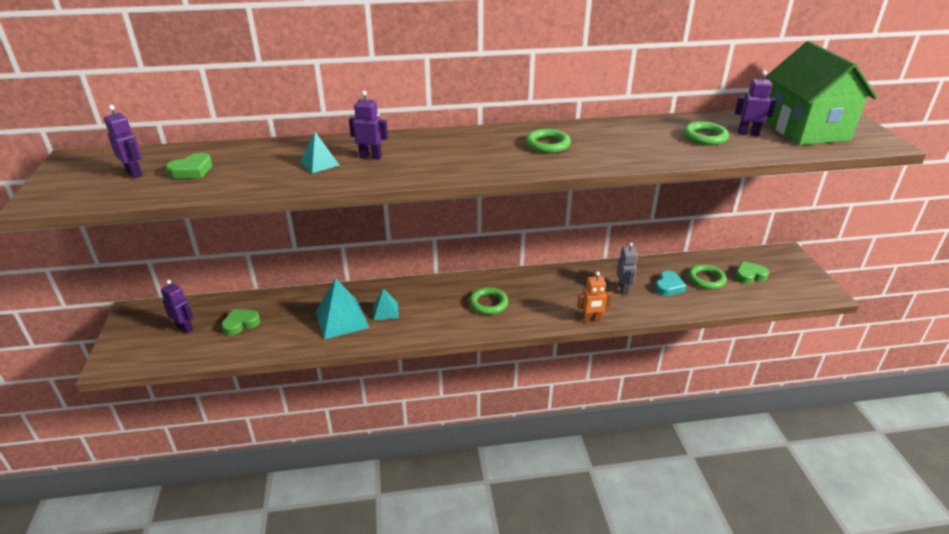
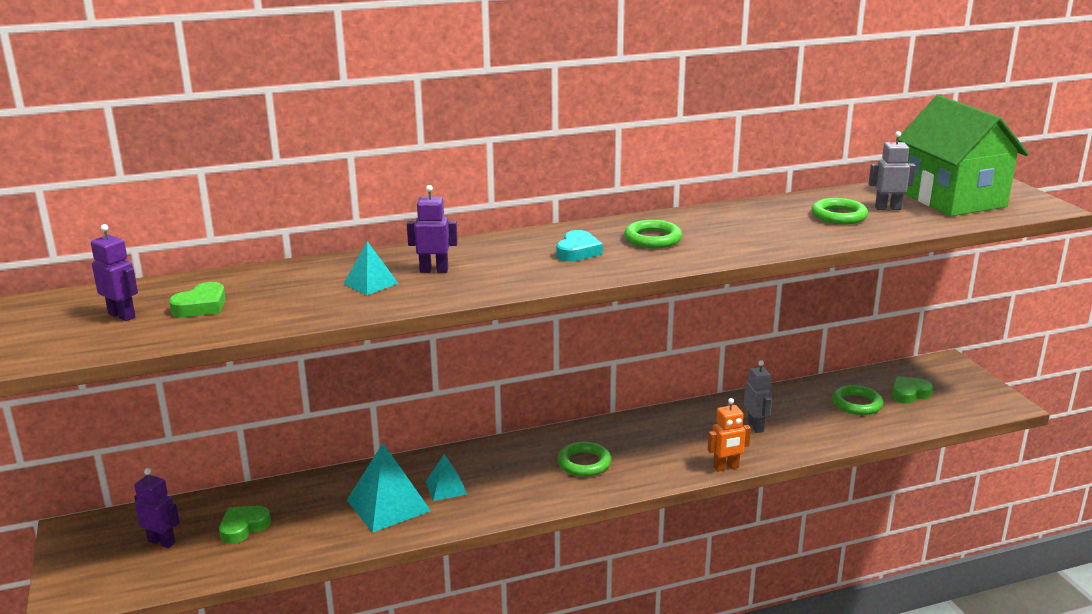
camera: 10 degrees left, 10 degrees down
(668, 286) = (812, 417): turquoise heart -> turquoise heart (578, 251)
(748, 133) = (888, 208): purple robot -> grey robot

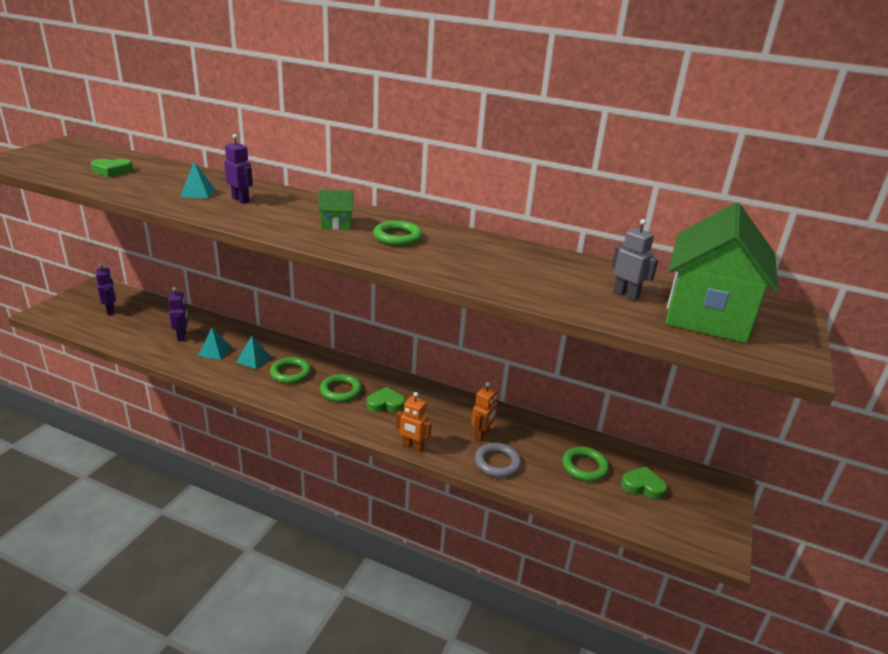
camera: 40 degrees right, 5 degrees up
(122, 315) = (79, 162): purple robot -> purple robot (182, 336)
(243, 527) = (146, 323): green heart -> green heart (385, 404)
(388, 505) = (214, 351): turquoise pyramid -> turquoise pyramid, size x0.56
(578, 251) = (336, 224): turquoise heart -> green house
(756, 426) = (482, 435): grey robot -> orange robot
(802, 439) = (497, 463): none -> grey ring
(839, 216) = (568, 282): green ring -> green ring (291, 373)

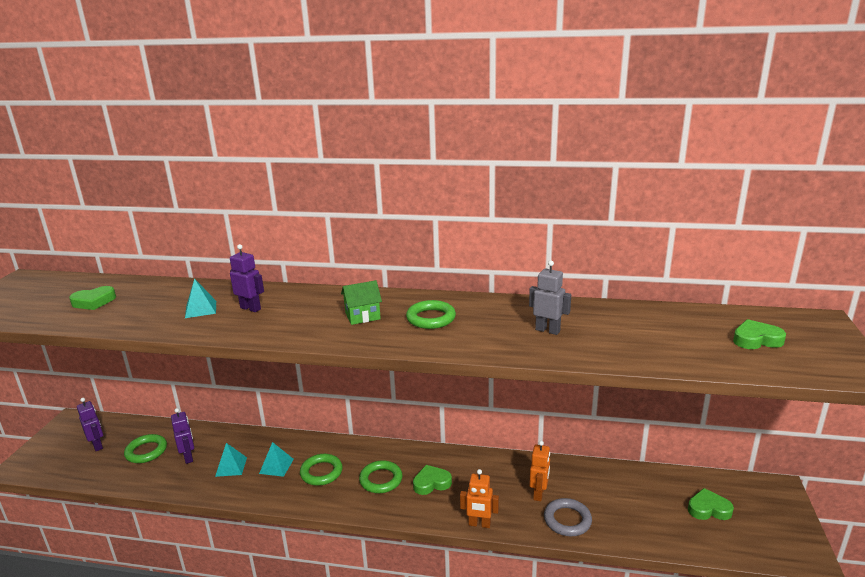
camera: 10 degrees left, 5 degrees down
(584, 467) = (648, 502): green ring -> green ring (146, 451)
(626, 295) = (675, 335): grey robot -> grey robot (547, 330)
(707, 315) = (756, 340): green house -> green heart

